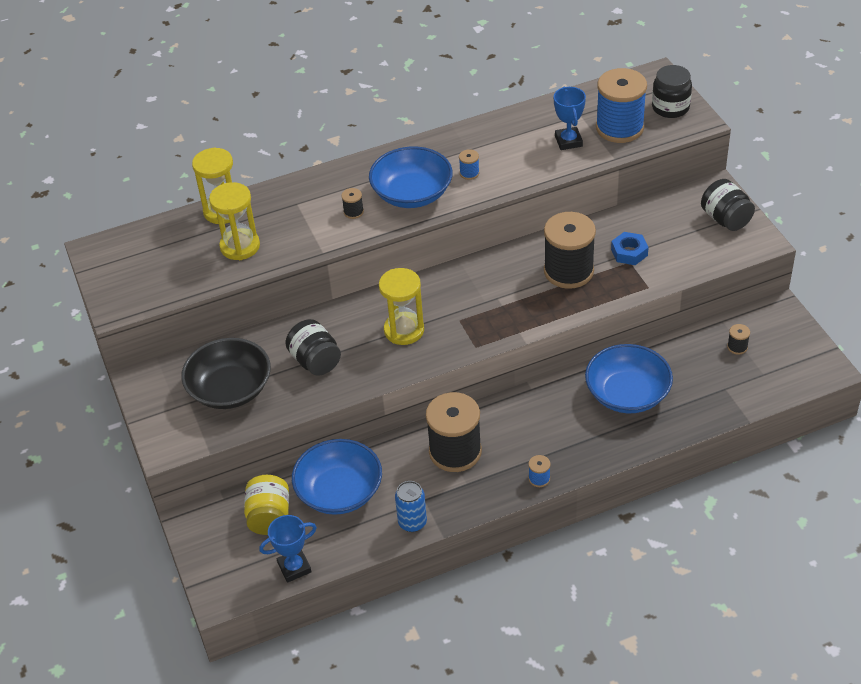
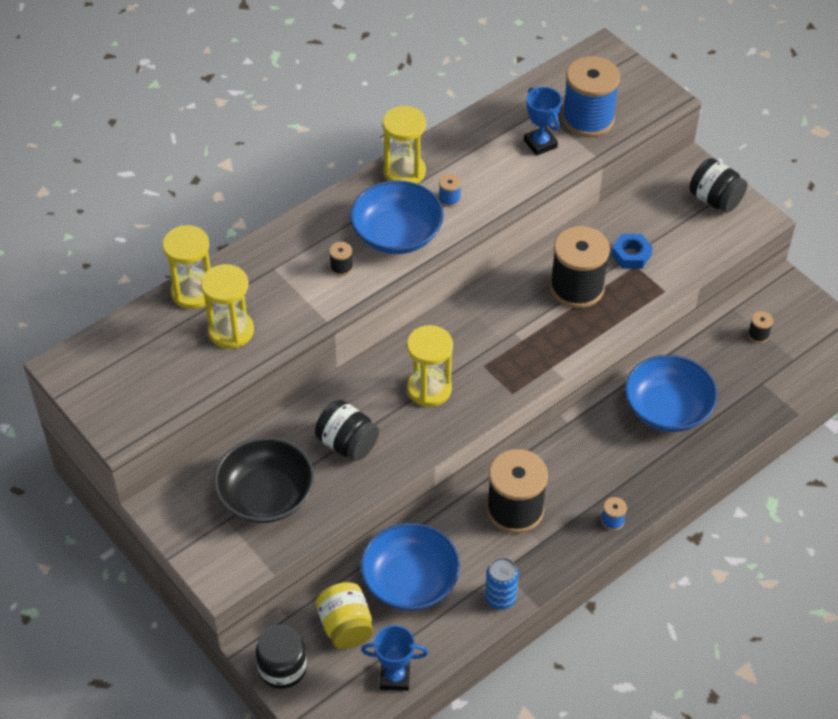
camera: 20 degrees left, 5 degrees up
(294, 567) = (395, 677): blue trophy -> blue trophy turned 45 degrees clockwise
(439, 146) = (404, 172): none -> yellow hourglass
(670, 107) = (631, 87): black jar -> black jar (282, 668)

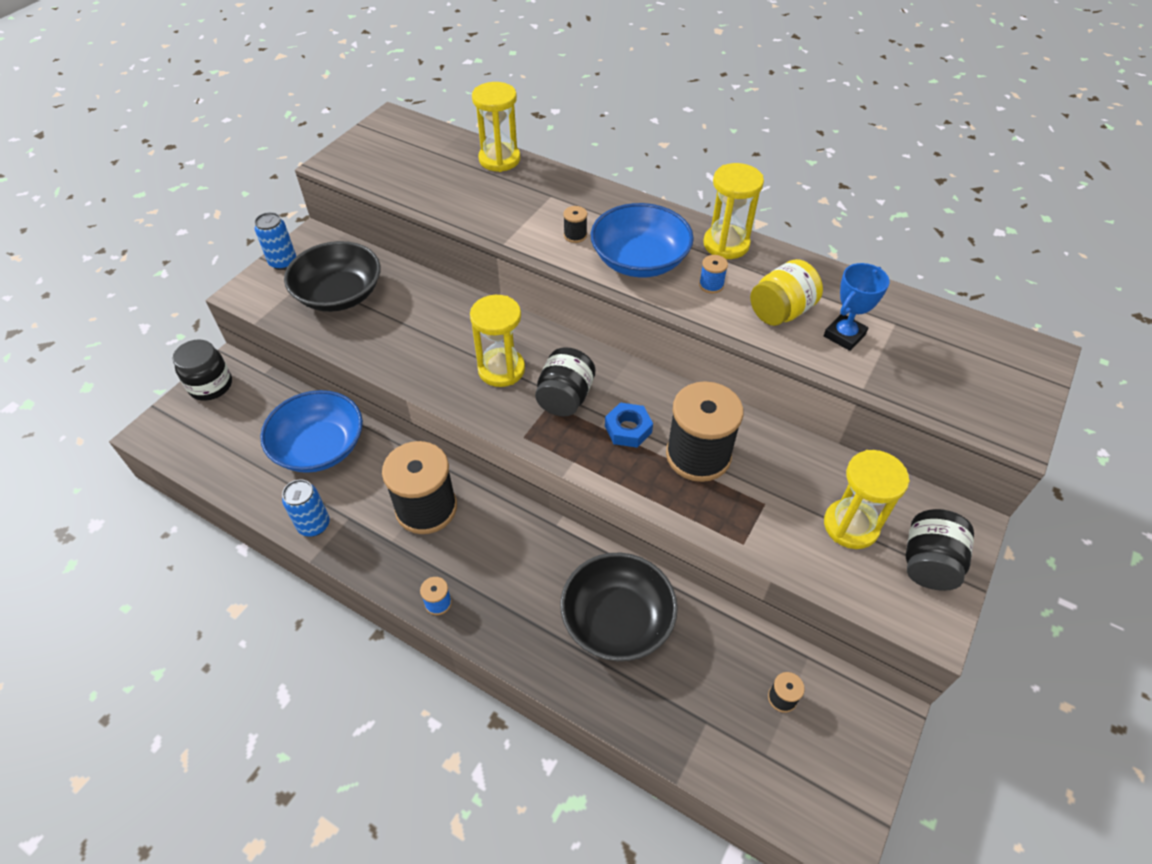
camera: 70 degrees right, 0 degrees up
(188, 538) = (283, 262): none -> blue can
(231, 331) = (465, 191): yellow hourglass -> yellow hourglass (851, 525)
(346, 626) = (260, 415): yellow jar -> yellow jar (781, 312)
(347, 444) = (413, 330): black jar -> black jar (565, 398)
(395, 677) = (210, 466): blue trophy -> none
(588, 119) = (916, 367): blue spool -> none
(631, 255) = (778, 495): blue nut -> blue nut (628, 429)
(667, 408) = (617, 619): blue bowl -> black bowl

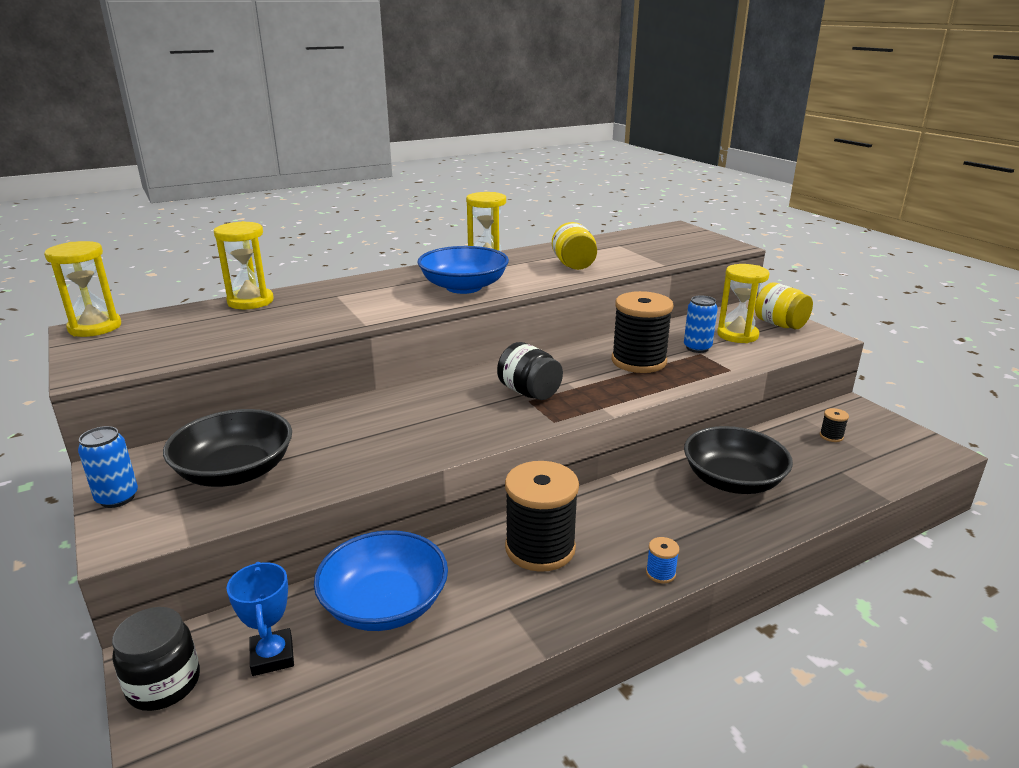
camera: 60 degrees left, 25 degrees down
(314, 525) = (495, 639): blue can -> blue can (697, 348)
(501, 369) = (463, 411): yellow hourglass -> yellow hourglass (95, 327)
(575, 235) = (400, 299): black spool -> none
(628, 429) = (589, 378): blue nut -> none
(711, 285) = (522, 275): blue spool -> none
(844, 335) = (615, 257): blue trophy -> blue trophy (272, 656)
(928, 563) = (779, 324): black jar -> yellow jar

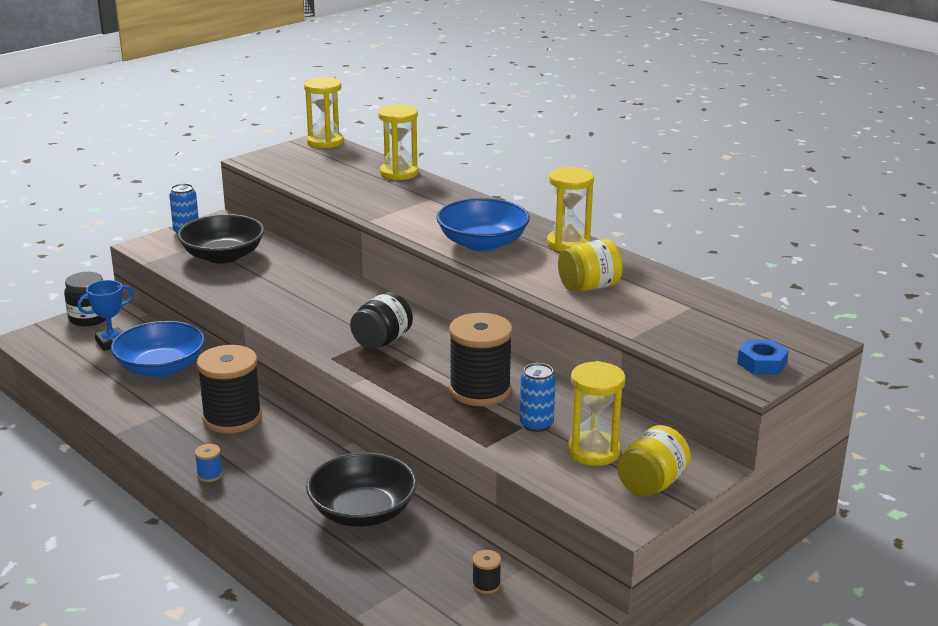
camera: 75 degrees right, 0 degrees up
(707, 241) = (762, 363): none -> blue nut

